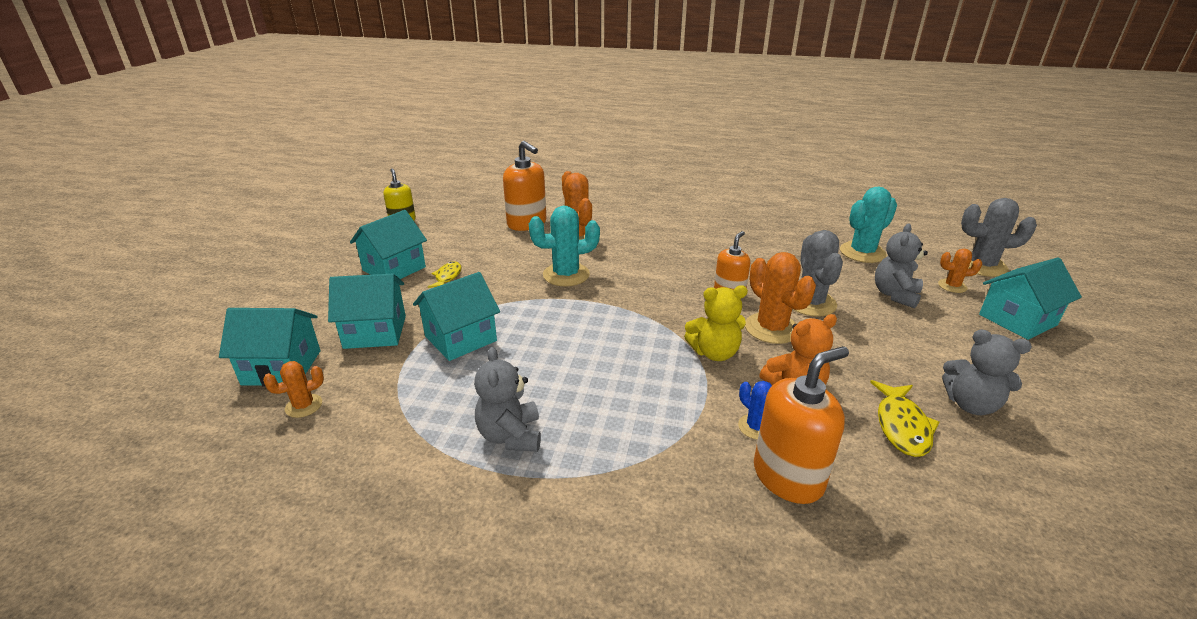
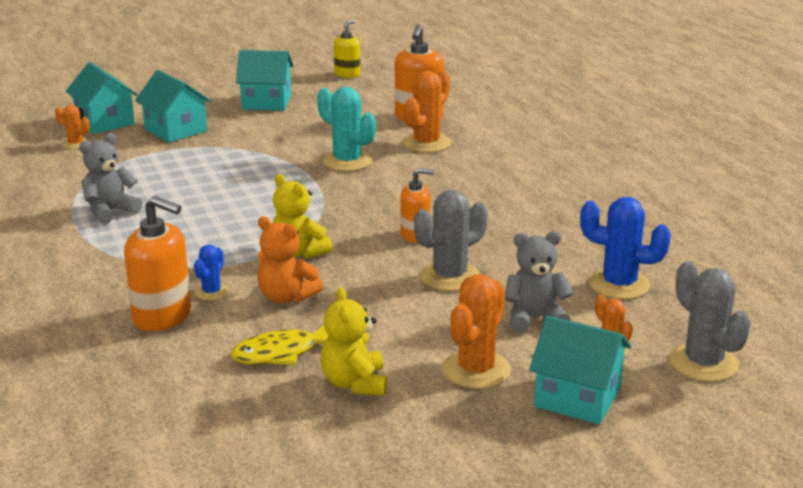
camera: 55 degrees right, 5 degrees down
(447, 277) = (280, 123): yellow fish -> none
(460, 338) = (201, 158): turquoise house -> none
(771, 328) = (373, 268): orange cactus -> orange cactus (476, 370)
(862, 252) = (619, 284): turquoise cactus -> blue cactus
(971, 404) = (354, 383): grey teddy bear -> yellow teddy bear

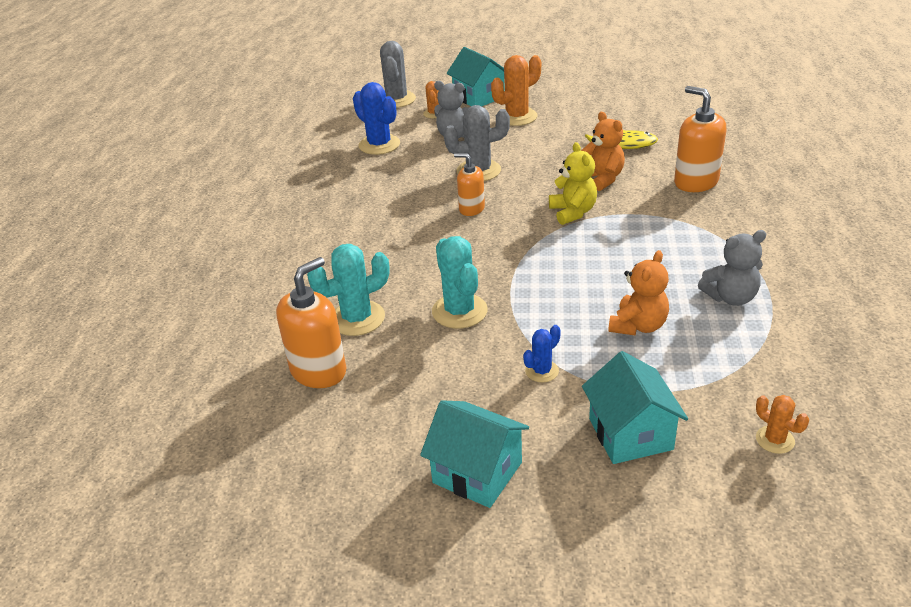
camera: 150 degrees left, 10 degrees up
(105, 122) = (731, 490): turquoise house -> none
(189, 179) = (638, 326): none -> orange teddy bear
(211, 292) = (655, 193): blue cactus -> blue cactus (542, 371)
(347, 74) = (308, 524): yellow soap dispenser -> none
(354, 383) = (589, 122): yellow teddy bear -> none
(426, 143) = (357, 318): orange cactus -> turquoise cactus

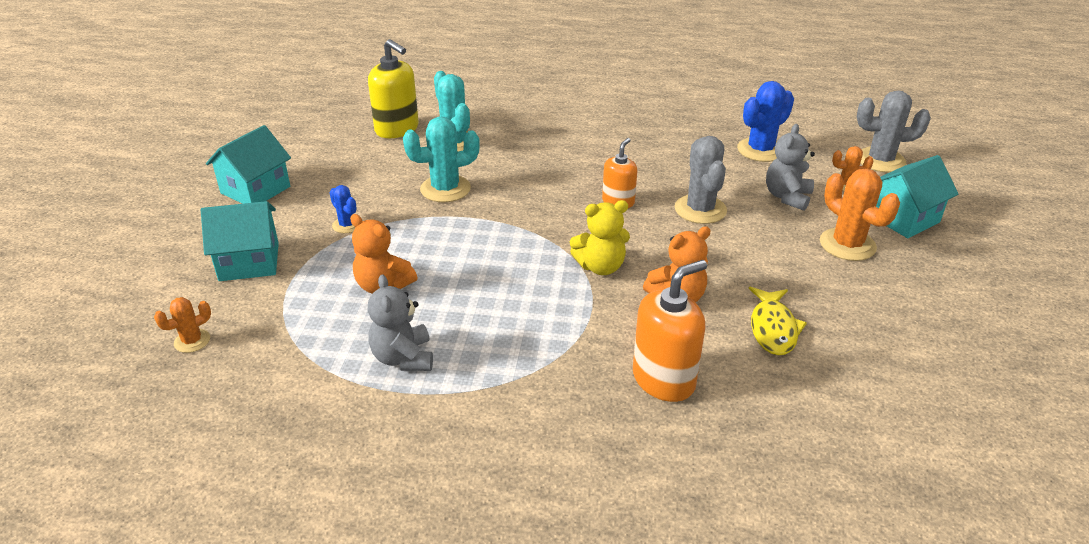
camera: 90 degrees right, 0 degrees up
(319, 371) = (397, 129): orange soap dispenser -> yellow soap dispenser

